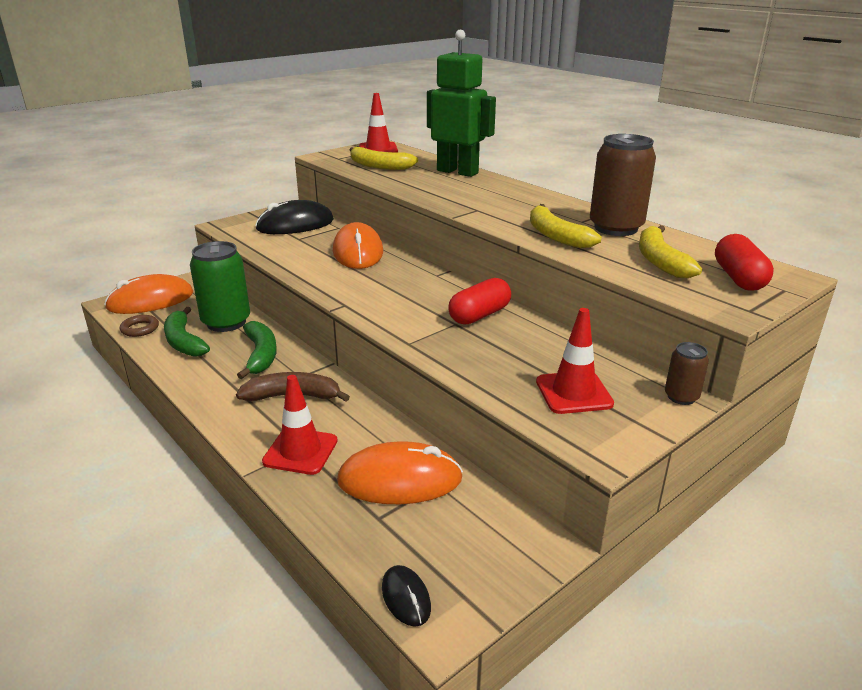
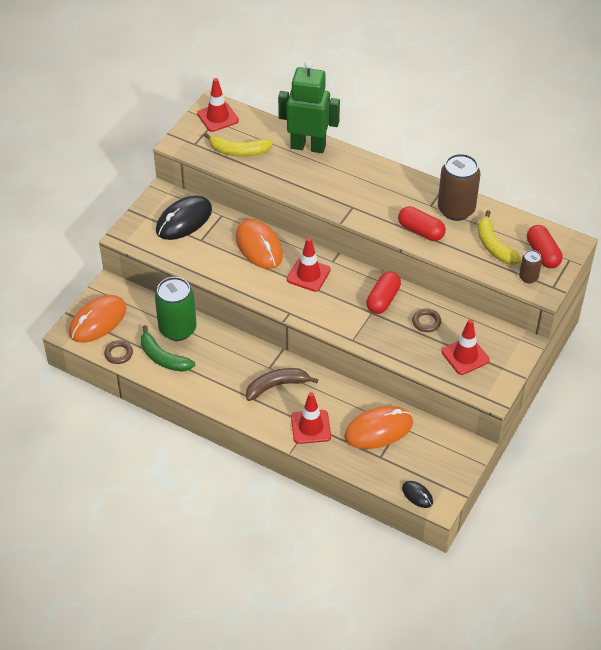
camera: 20 degrees left, 20 degrees up
(261, 355) = (228, 355): green banana -> none
(397, 280) = (308, 275): none -> red traffic cone
(530, 346) = (426, 322): none -> brown ring
(556, 236) = (421, 231): yellow banana -> red capsule
(681, 397) = (523, 342): brown can -> brown can (528, 277)

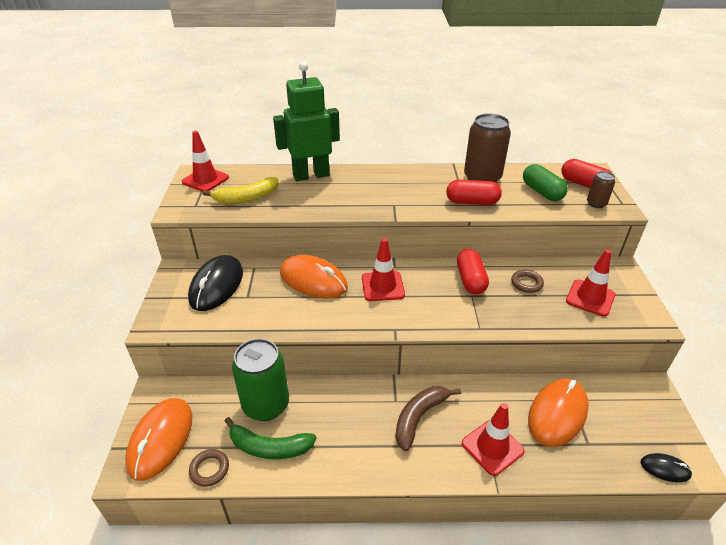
camera: 30 degrees left, 10 degrees down
(494, 246) = (542, 192): yellow banana -> green capsule

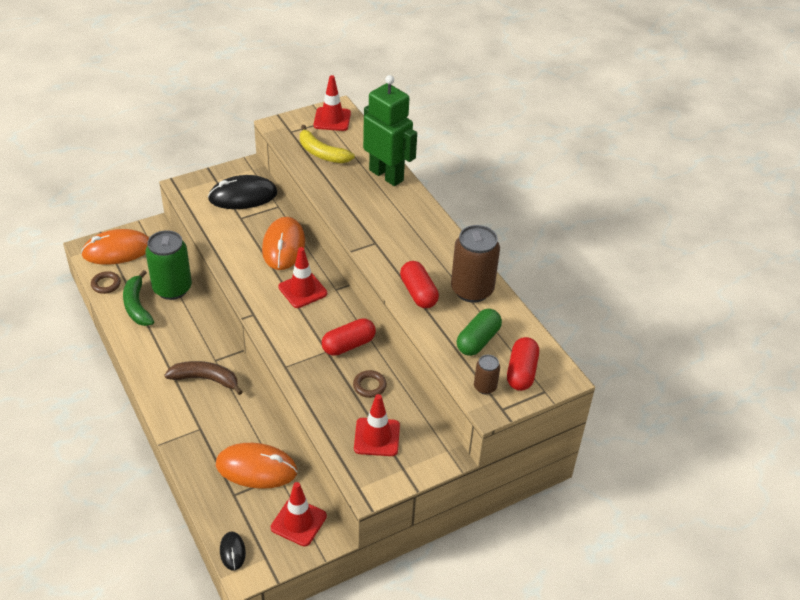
camera: 60 degrees right, 5 degrees up
(492, 447) = (199, 432): red traffic cone -> red traffic cone (298, 522)

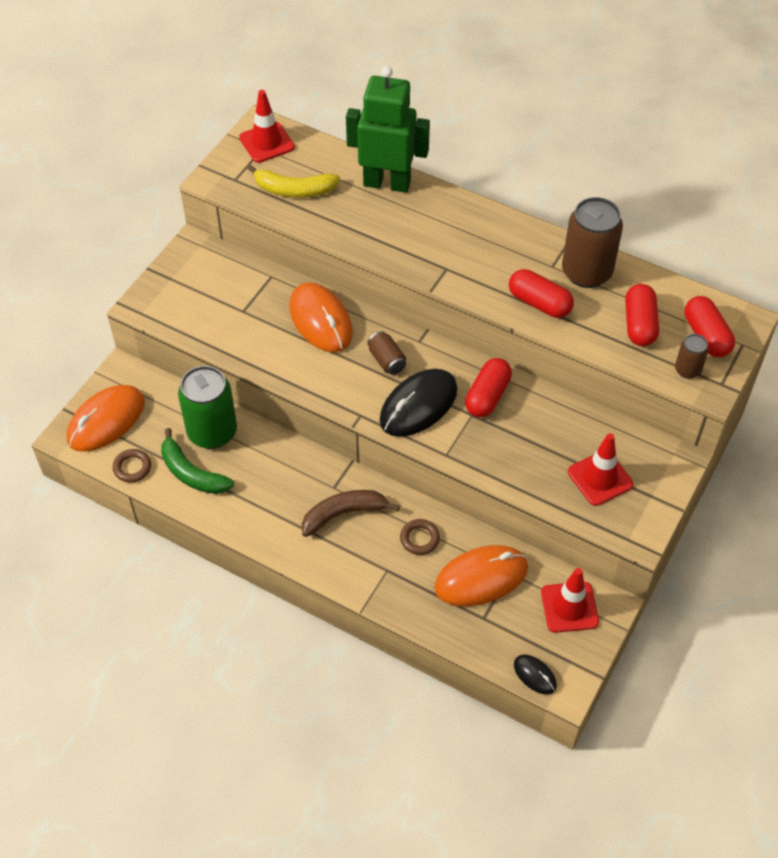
camera: 30 degrees left, 10 degrees up
(243, 196) = (221, 283): black mouse -> black mouse (418, 405)
(302, 290) = (387, 360): red traffic cone -> brown can
(369, 386) = (546, 428): brown ring -> brown ring (419, 539)
(478, 340) = (639, 324): green capsule -> red capsule

